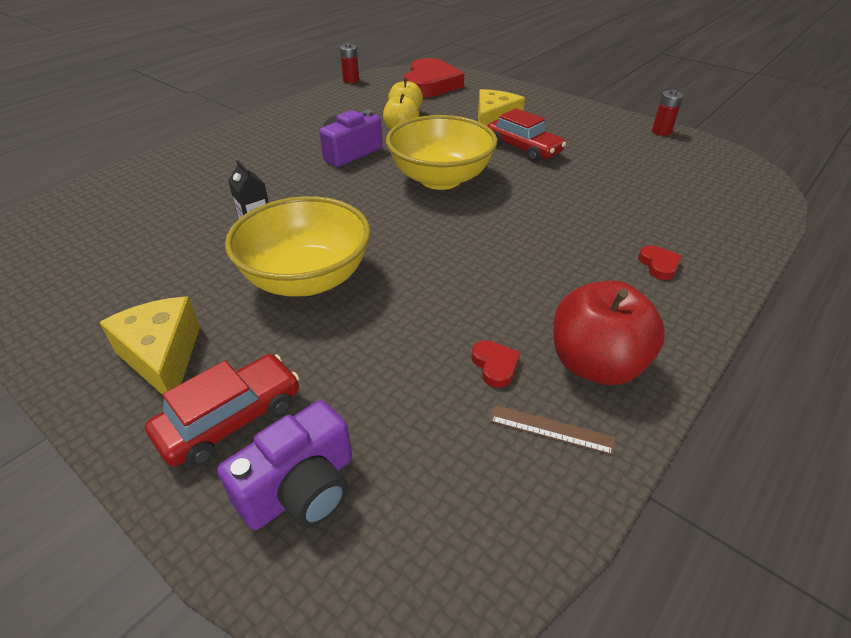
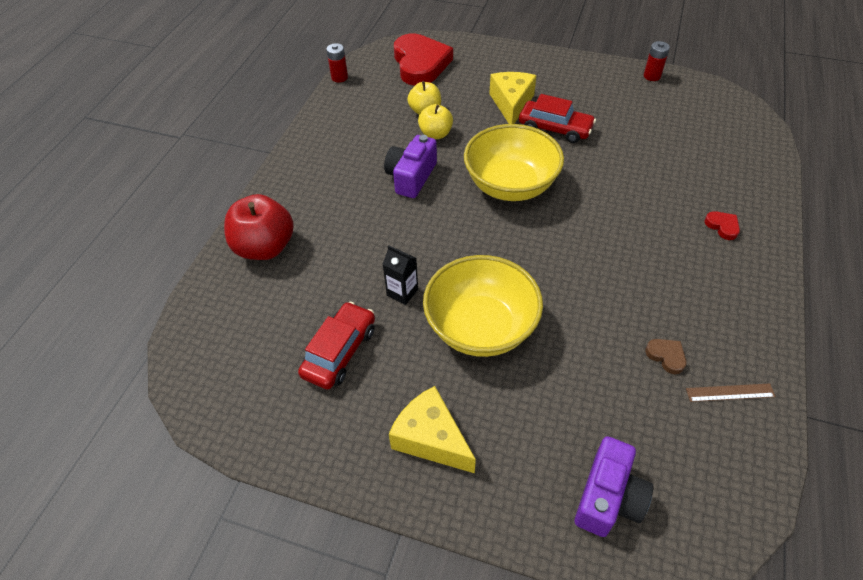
camera: 20 degrees left, 10 degrees up
(231, 419) = (523, 468): red car -> red car (340, 352)
(495, 365) = (666, 356): red heart -> brown heart
(596, 364) = (728, 331): red apple -> red apple (265, 247)

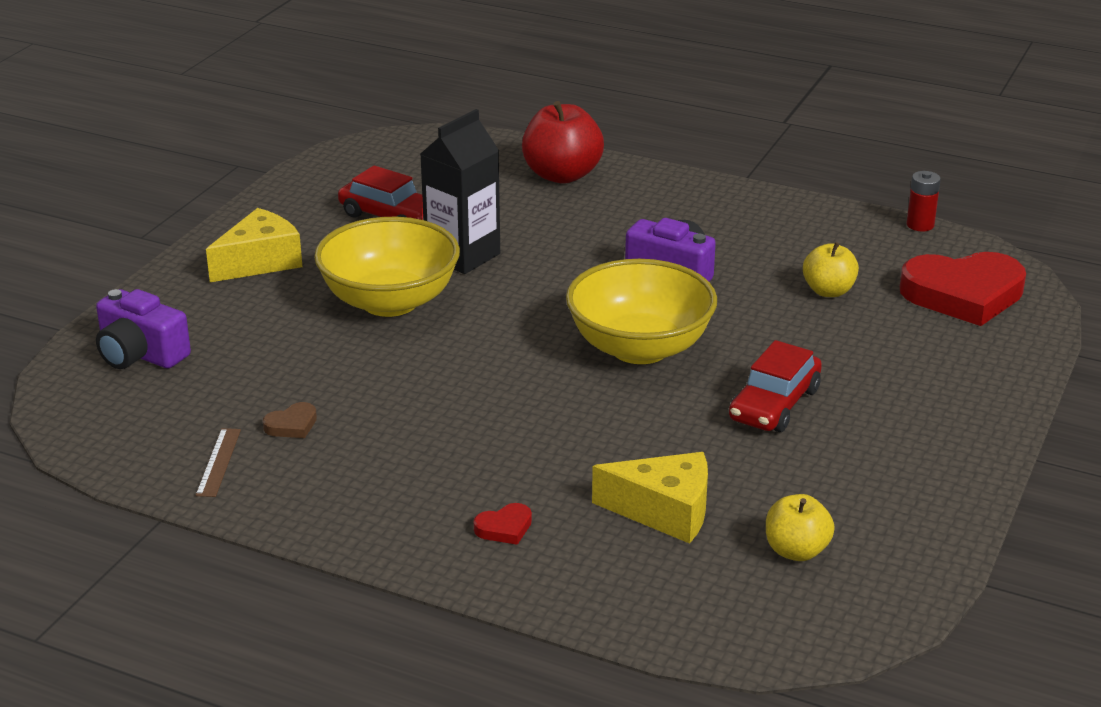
camera: 95 degrees right, 20 degrees down
(402, 292) = (462, 255): black carton -> black carton, size x1.86
(435, 134) = (769, 296): yellow apple -> yellow apple (796, 551)
(511, 104) = (846, 370): yellow cheese -> yellow cheese (664, 511)
(652, 76) = (937, 540): red battery -> none

